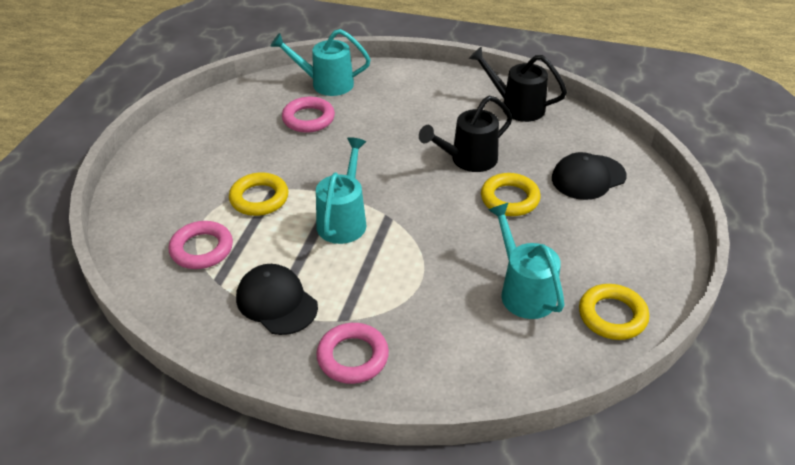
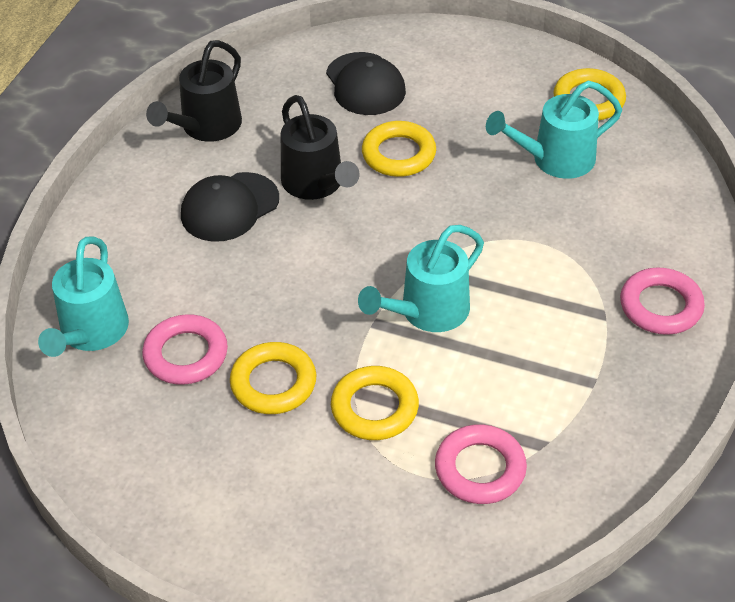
camera: 85 degrees left, 5 degrees up
(276, 302) = (579, 379): black cap -> black cap (229, 207)
(283, 154) = (273, 383): none -> yellow ring
(344, 219) = (427, 313): turquoise watering can -> turquoise watering can turned 60 degrees counterclockwise

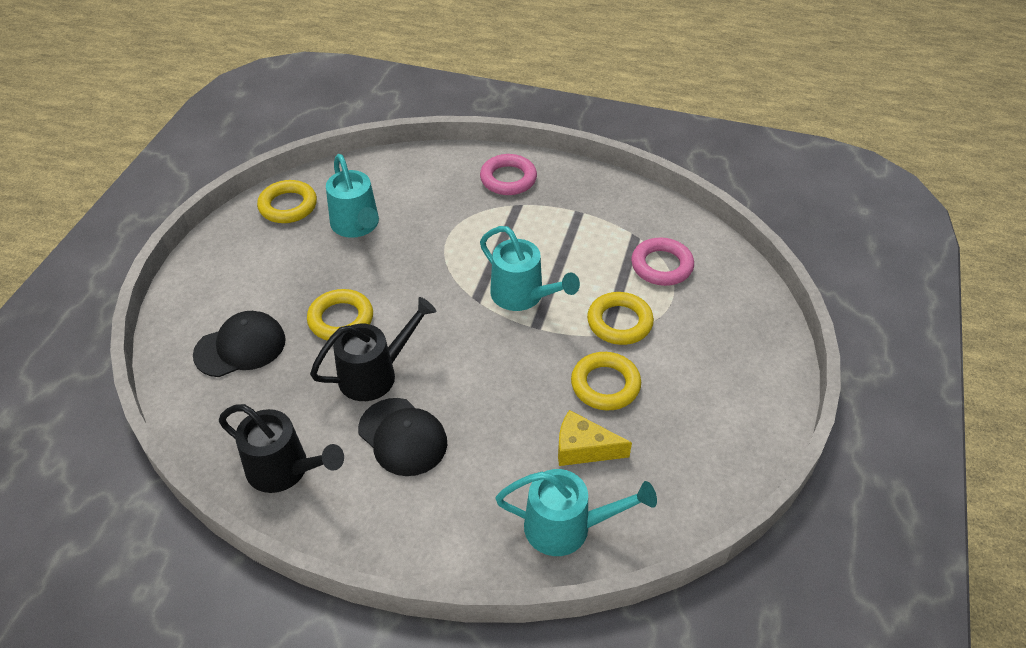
camera: 95 degrees left, 0 degrees up
(186, 354) = (583, 448): pink ring -> yellow cheese

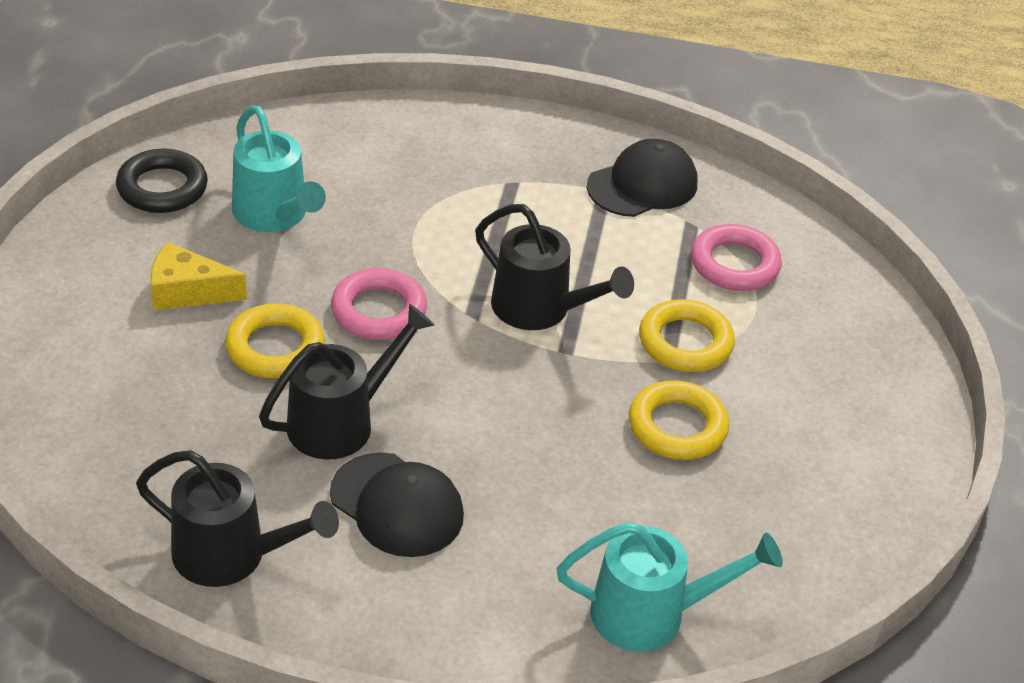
camera: 10 degrees left, 5 degrees down
(240, 347) = (129, 390): black cap -> black cap (642, 185)
(288, 206) = (162, 188): yellow ring -> black ring
(508, 179) = (492, 145): pink ring -> pink ring (378, 311)
(523, 296) = (541, 310): turquoise watering can -> black watering can
(583, 448) = (658, 511): yellow cheese -> yellow cheese (187, 291)

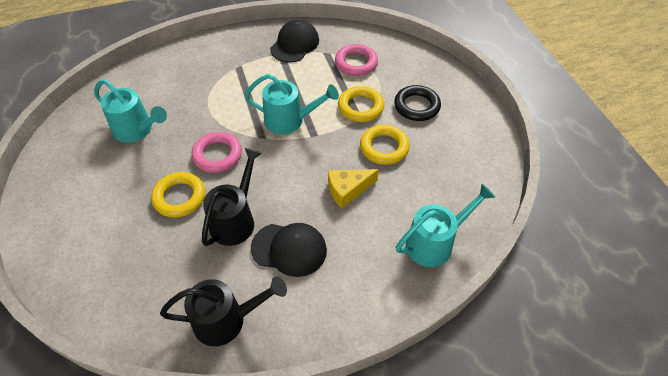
camera: 25 degrees left, 10 degrees up
(162, 188) = (71, 141): black ring -> black ring (416, 106)
(187, 291) = (117, 189): yellow cheese -> yellow cheese (348, 190)
(541, 310) = (290, 120): black watering can -> turquoise watering can

